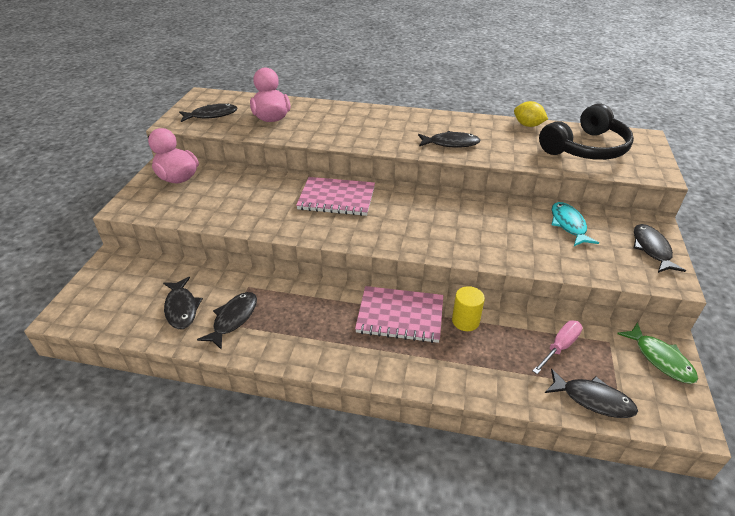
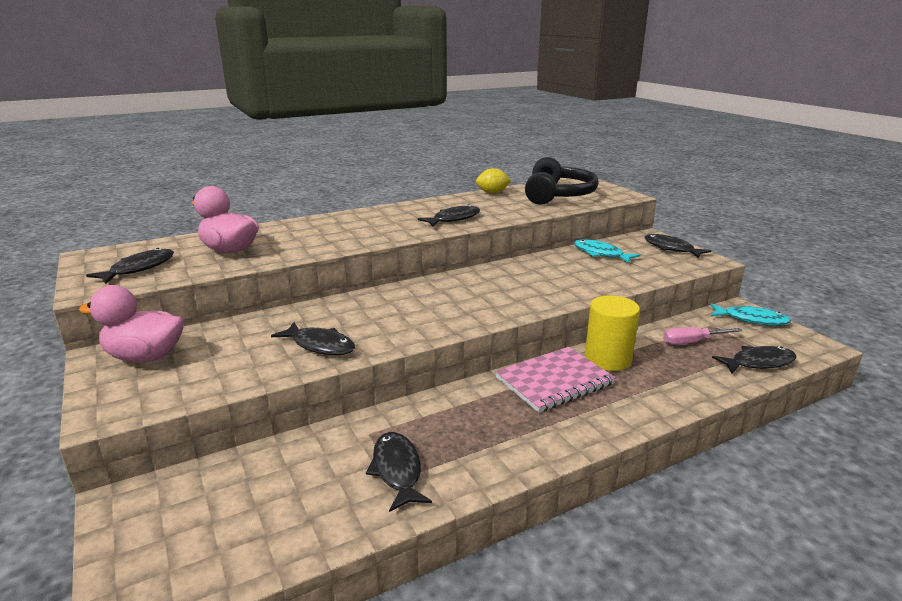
camera: 40 degrees left, 15 degrees down
(181, 308) = (314, 496): black fish -> black fish (320, 345)
(336, 198) = (384, 304): pink notebook -> none
(465, 321) = (608, 359): yellow cylinder -> yellow cylinder, size x1.53
(560, 346) = (691, 342): pink screwdriver -> pink screwdriver turned 105 degrees counterclockwise
(660, 359) = (751, 319): green fish -> turquoise fish

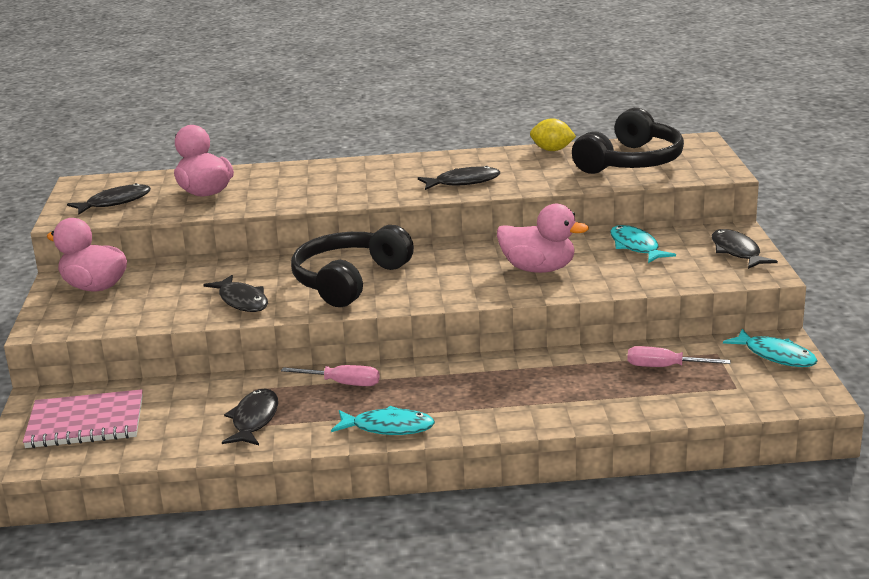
camera: 25 degrees right, 0 degrees up
(406, 310) = (349, 280): none -> black headphones
(453, 409) = (343, 384): none -> pink screwdriver
(537, 447) = (388, 427): none -> turquoise fish
(552, 279) = (538, 269): none -> pink duck
(554, 381) = (465, 377): pink notebook -> pink notebook (85, 422)
(608, 359) = (546, 367): yellow cylinder -> none
(758, 363) = (713, 400): black fish -> none

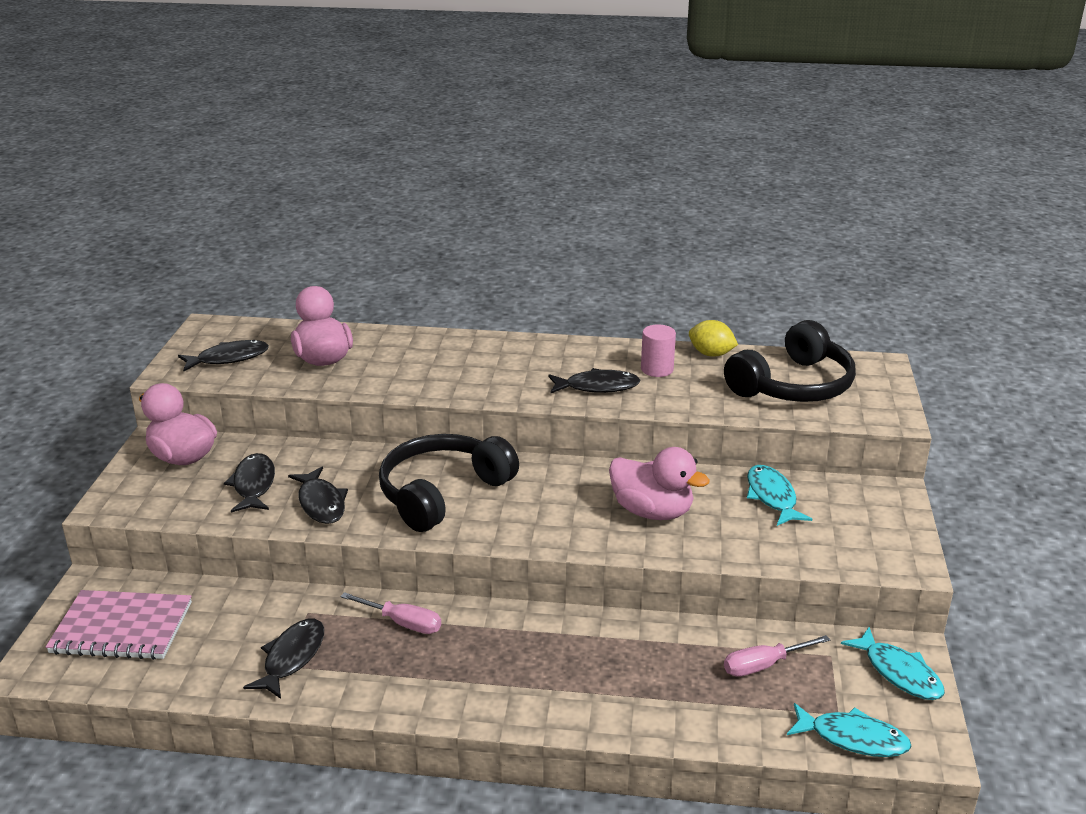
camera: 10 degrees right, 5 degrees up
(388, 427) = (428, 698): turquoise fish -> turquoise fish (852, 738)
(510, 165) = (657, 369): none -> pink cylinder
(664, 367) = (763, 666): pink screwdriver -> pink screwdriver turned 45 degrees counterclockwise
(737, 252) = (886, 524): black fish -> black fish (253, 485)

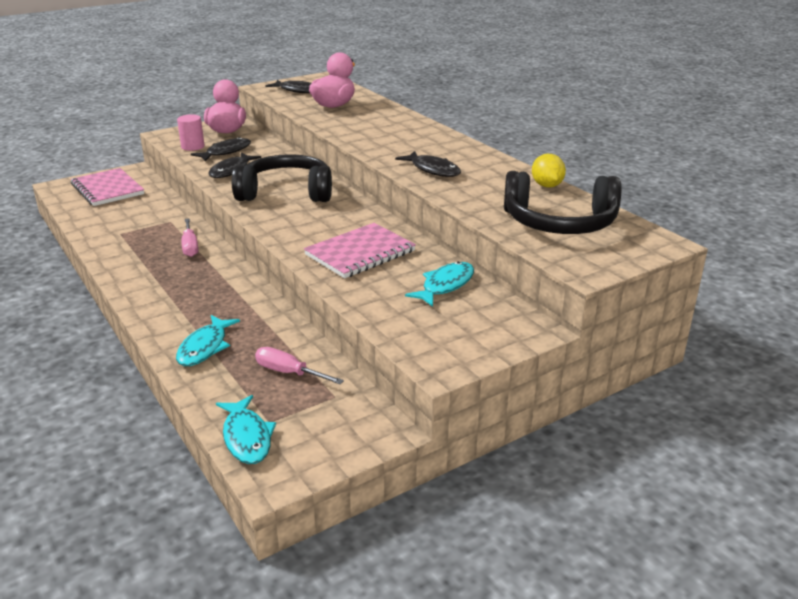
camera: 50 degrees right, 0 degrees up
(292, 658) = (127, 232): black fish -> none
(652, 512) = (360, 253): pink duck -> pink notebook
(657, 369) = (490, 177): pink cylinder -> pink cylinder (192, 146)
(898, 672) = (350, 433): turquoise fish -> turquoise fish (205, 347)

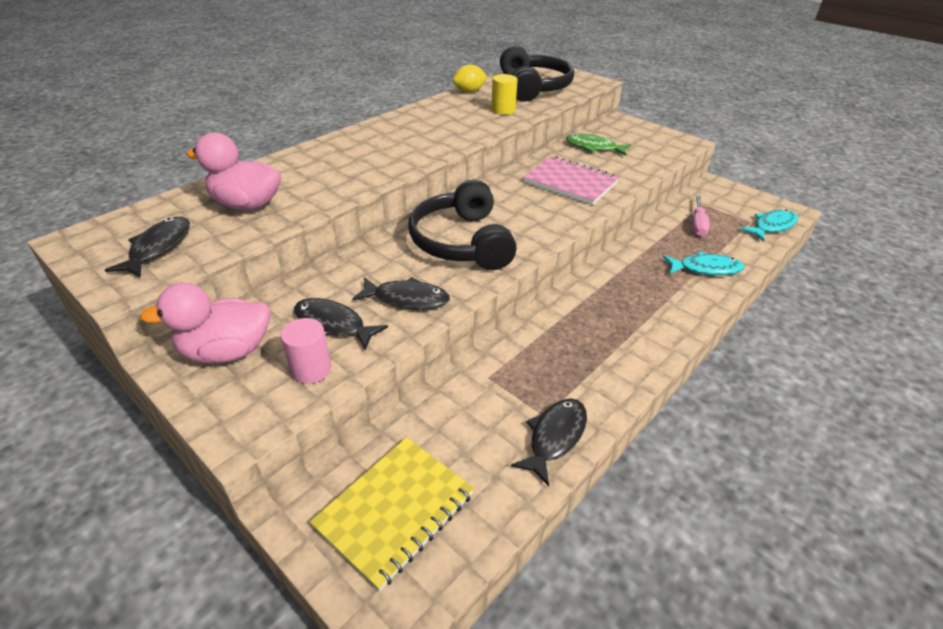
camera: 105 degrees left, 10 degrees up
(108, 189) = (395, 510): pink notebook -> yellow notebook
(190, 247) = (547, 334): pink screwdriver -> none
(433, 170) = (457, 130): black fish -> black fish (555, 437)
(445, 285) = (593, 147): turquoise fish -> green fish
(482, 196) = (503, 110): none -> yellow cylinder

